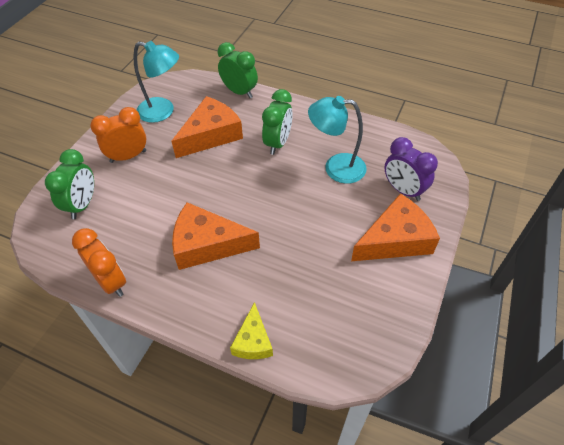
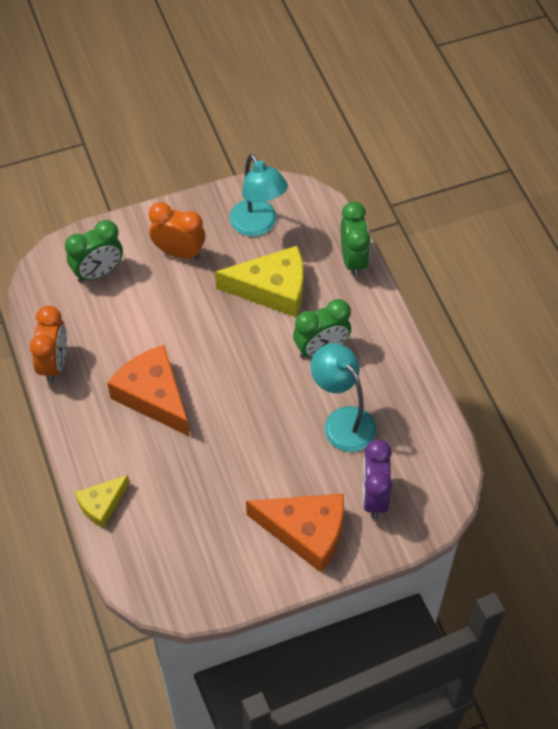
camera: 45 degrees right, 5 degrees up
(211, 135) = (272, 289): orange cheese -> yellow cheese

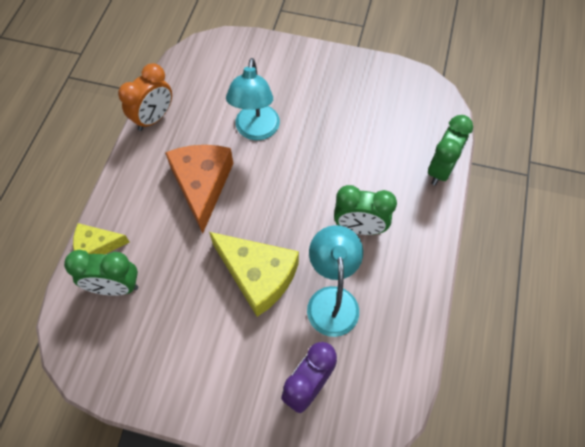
camera: 35 degrees right, 5 degrees up
(98, 273) = (238, 70): green clock -> green clock (115, 287)
(179, 252) = (307, 88): orange clock -> none
(258, 225) = (383, 100): turquoise lamp -> turquoise lamp (256, 131)
(272, 289) = (357, 155): yellow cheese -> yellow cheese (258, 275)
(306, 532) = (228, 378): orange cheese -> none

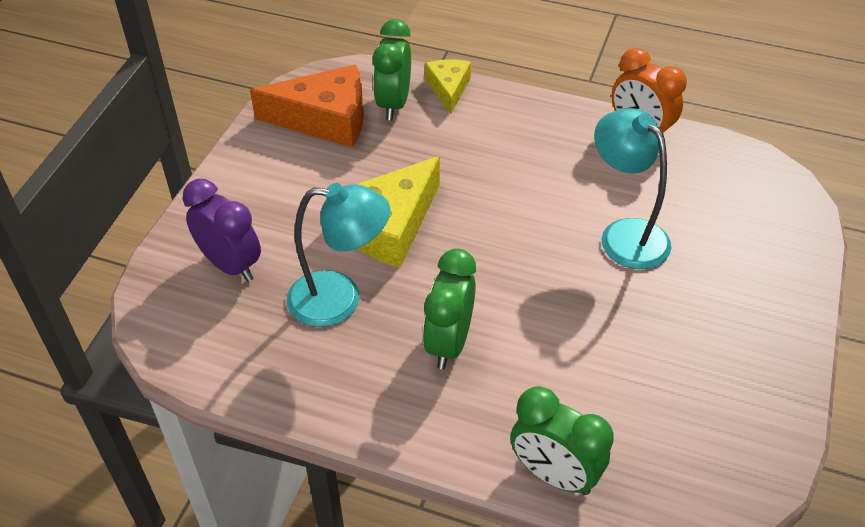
camera: 95 degrees right, 15 degrees down
(202, 185) = (530, 176): orange cheese -> orange cheese (325, 119)
(256, 131) = (625, 234): turquoise lamp -> turquoise lamp turned 45 degrees clockwise

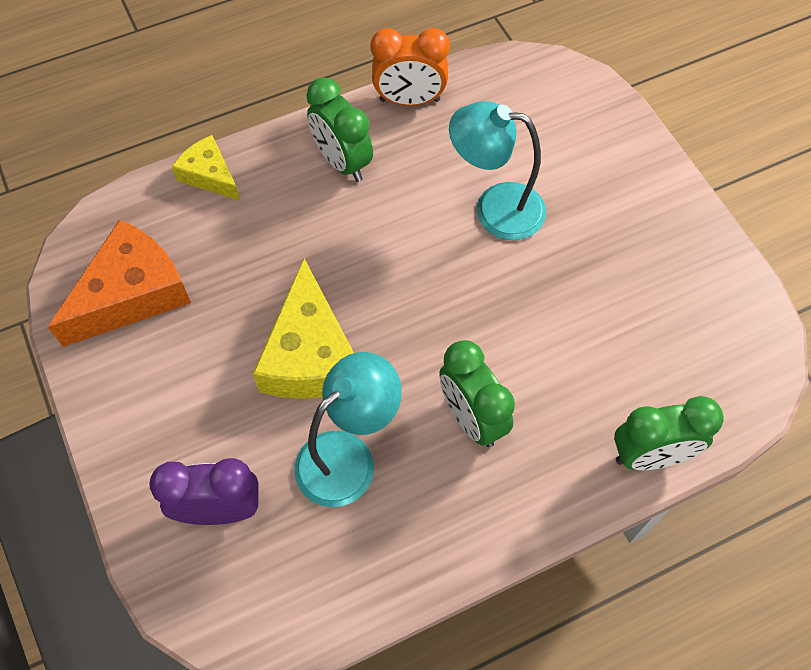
camera: 45 degrees left, 15 degrees up
(393, 104) = (178, 229): green clock -> green clock (342, 162)

